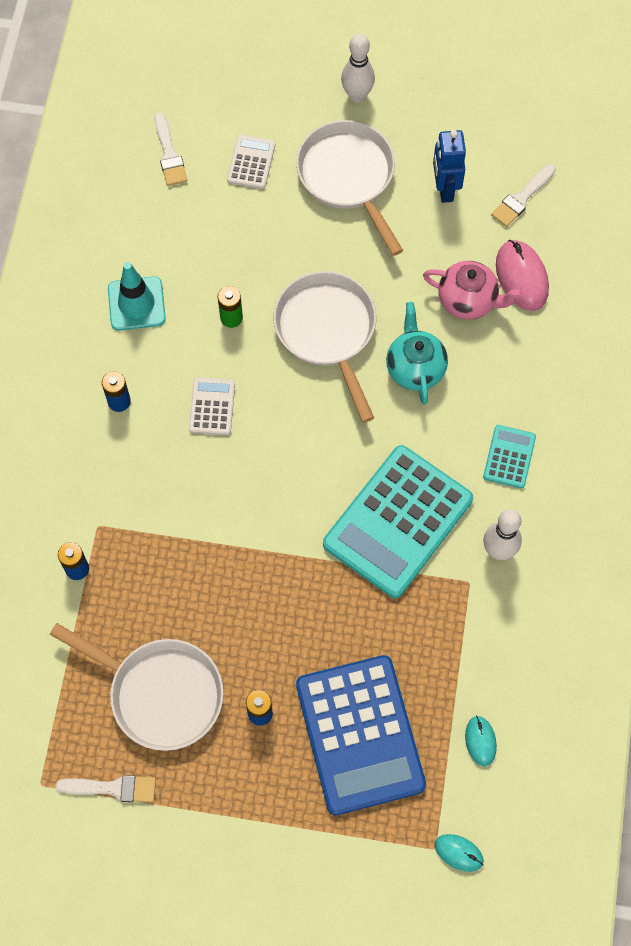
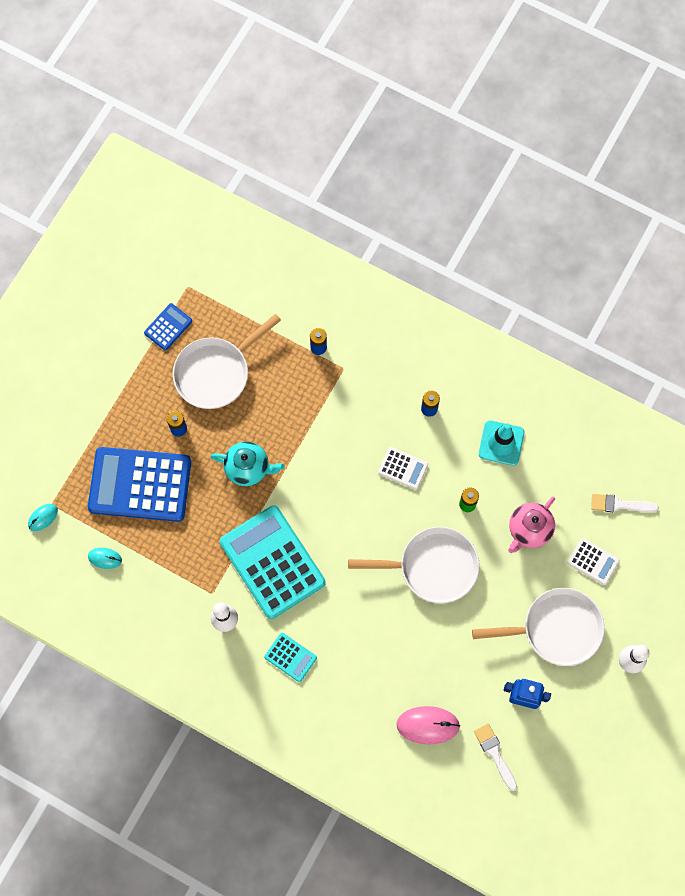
camera: 110 degrees right, 5 degrees up
(113, 788) = (168, 327): white brush -> blue calculator
(415, 368) = (382, 618): turquoise teapot -> turquoise teapot (248, 468)
(468, 300) = (422, 677): pink teapot -> pink teapot (529, 530)

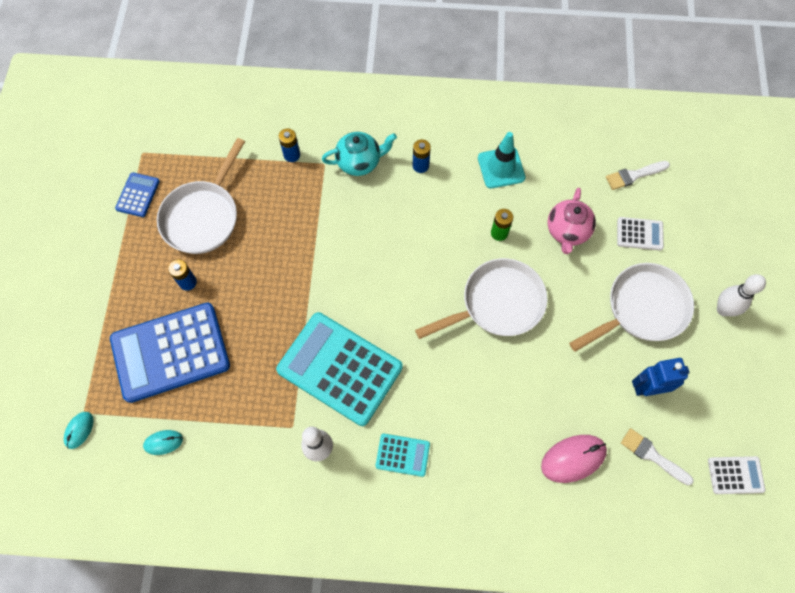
camera: 25 degrees left, 5 degrees down
(248, 468) = (274, 290): turquoise teapot -> turquoise teapot (359, 162)
(403, 468) = (423, 227): white calculator -> white calculator (735, 475)

